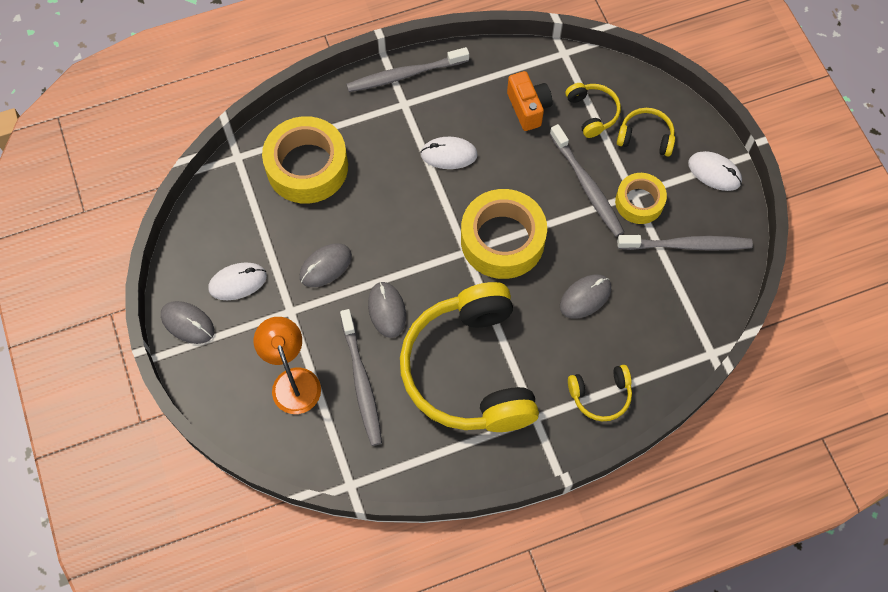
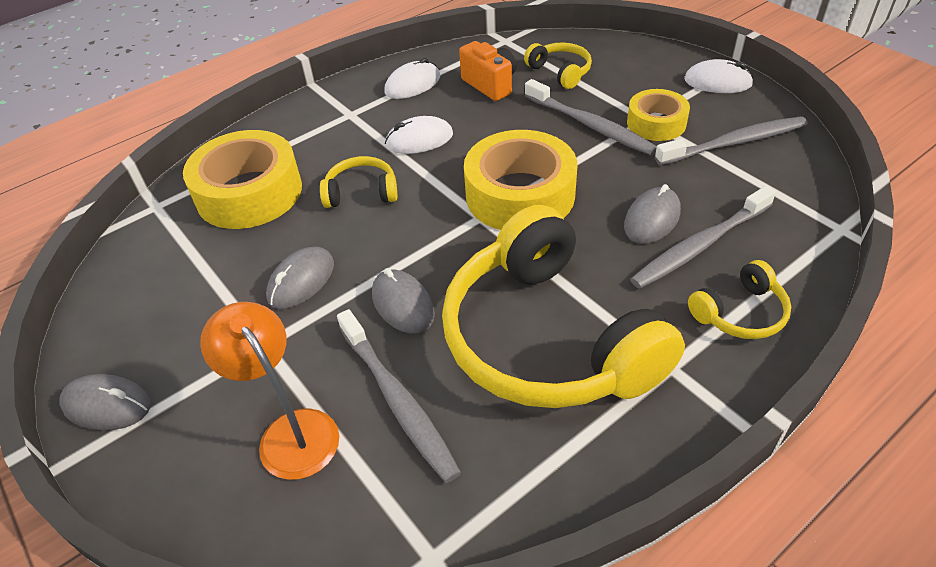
camera: 15 degrees left, 20 degrees down
(238, 282) = (178, 333): white mouse -> white mouse (412, 85)
(404, 75) = (342, 93): grey toothbrush -> grey toothbrush (699, 246)
(645, 137) = (627, 75): yellow headphones -> yellow headphones (361, 192)

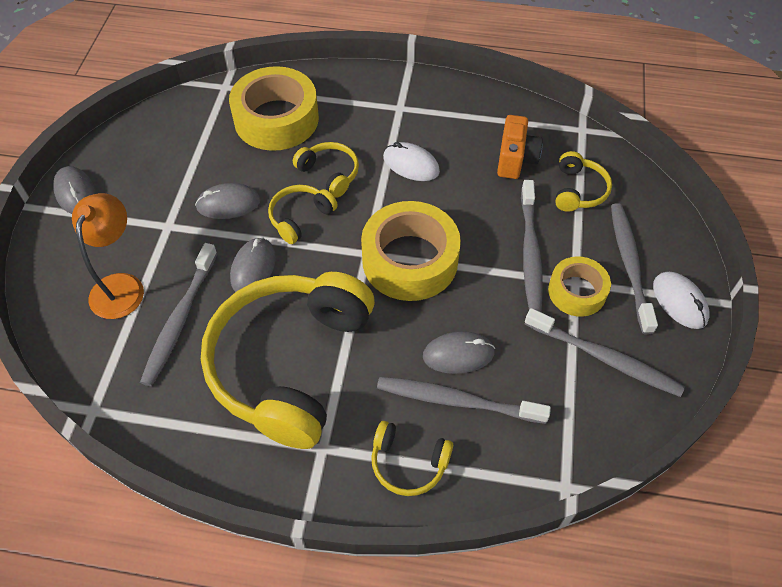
camera: 45 degrees right, 10 degrees up
(385, 238) = (300, 217): none -> yellow headphones
(412, 85) = (467, 116): white mouse -> none
(658, 86) = (629, 264): none -> grey toothbrush

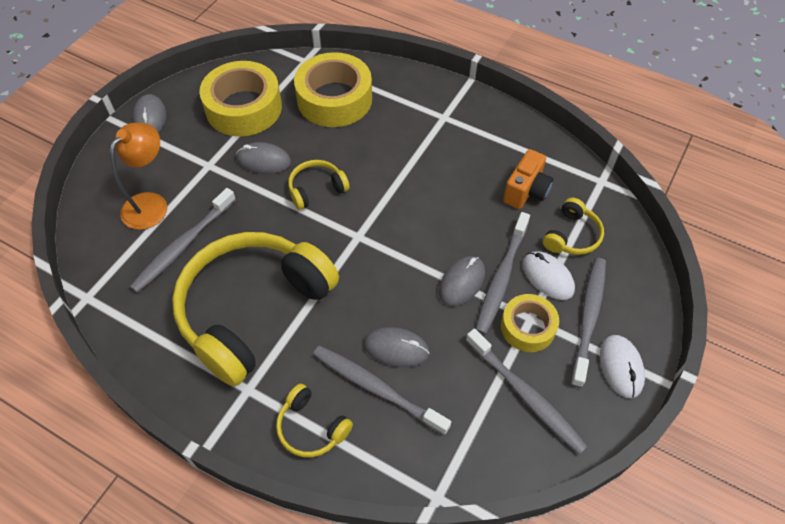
camera: 20 degrees right, 0 degrees up
(253, 268) = (259, 220): grey mouse -> grey mouse (462, 282)
(329, 173) = (357, 158): yellow headphones -> none
(410, 260) = (392, 253): yellow tape -> yellow tape (244, 108)
(411, 164) = (431, 170): white mouse -> white mouse (547, 277)

